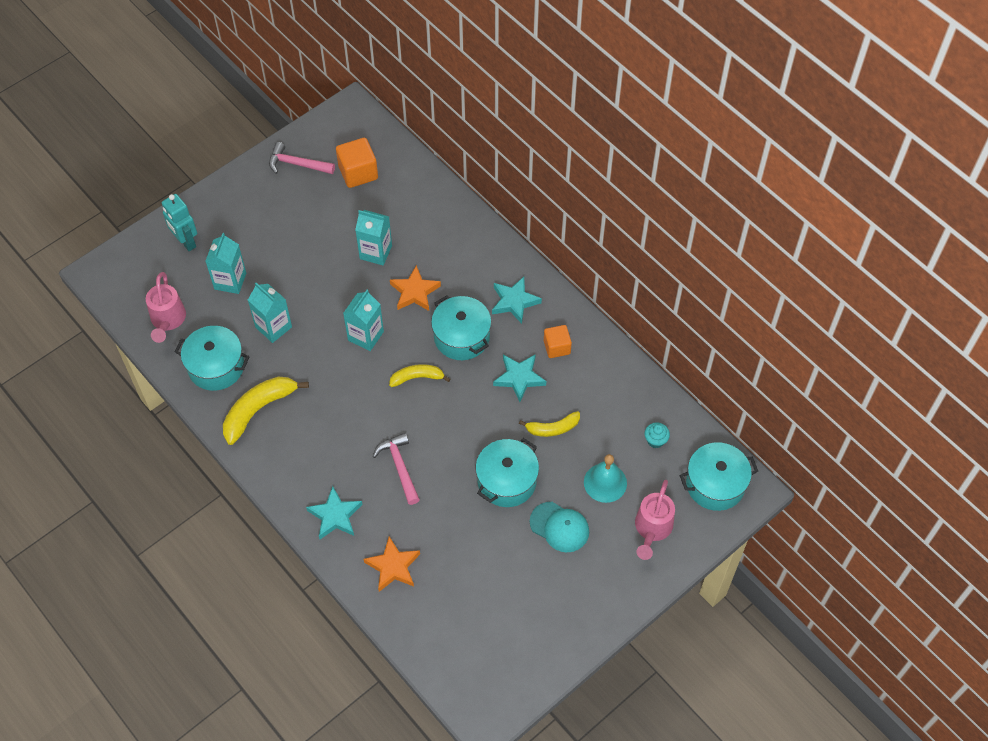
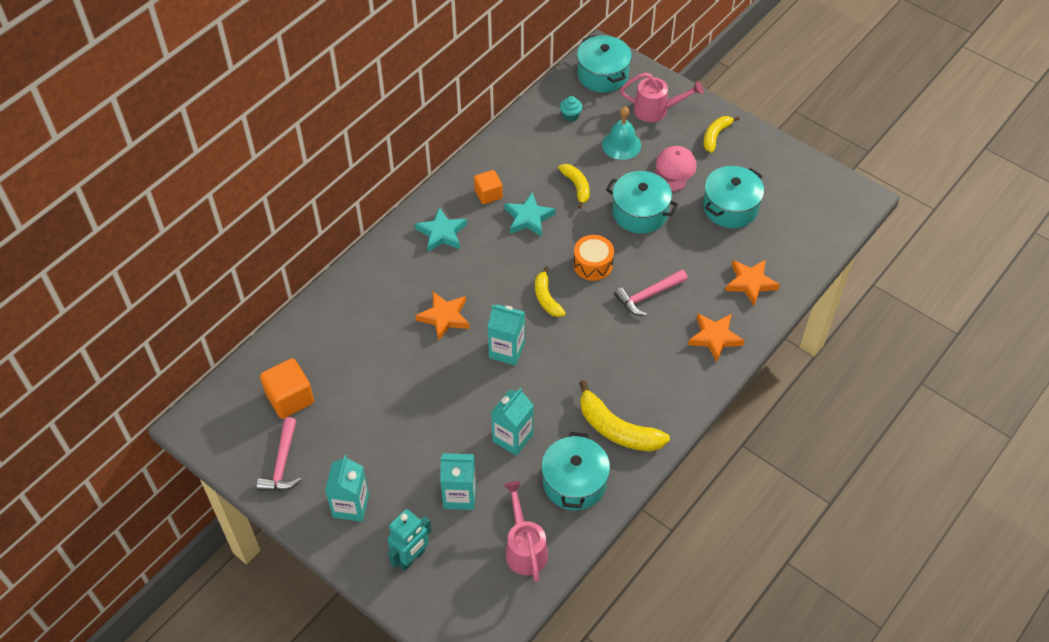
camera: 100 degrees left, 5 degrees down
(168, 320) = (524, 548): pink watering can -> pink watering can turned 90 degrees counterclockwise
(335, 516) = (714, 337): turquoise star -> orange star
(376, 252) = (398, 361): turquoise carton -> turquoise carton (351, 506)
(449, 424) = (593, 264): none -> orange drum
(461, 337) = (491, 269): turquoise pot -> turquoise pot (730, 207)
(559, 527) = (673, 170): turquoise cap -> pink cap
(604, 583) = (715, 136): none -> yellow banana

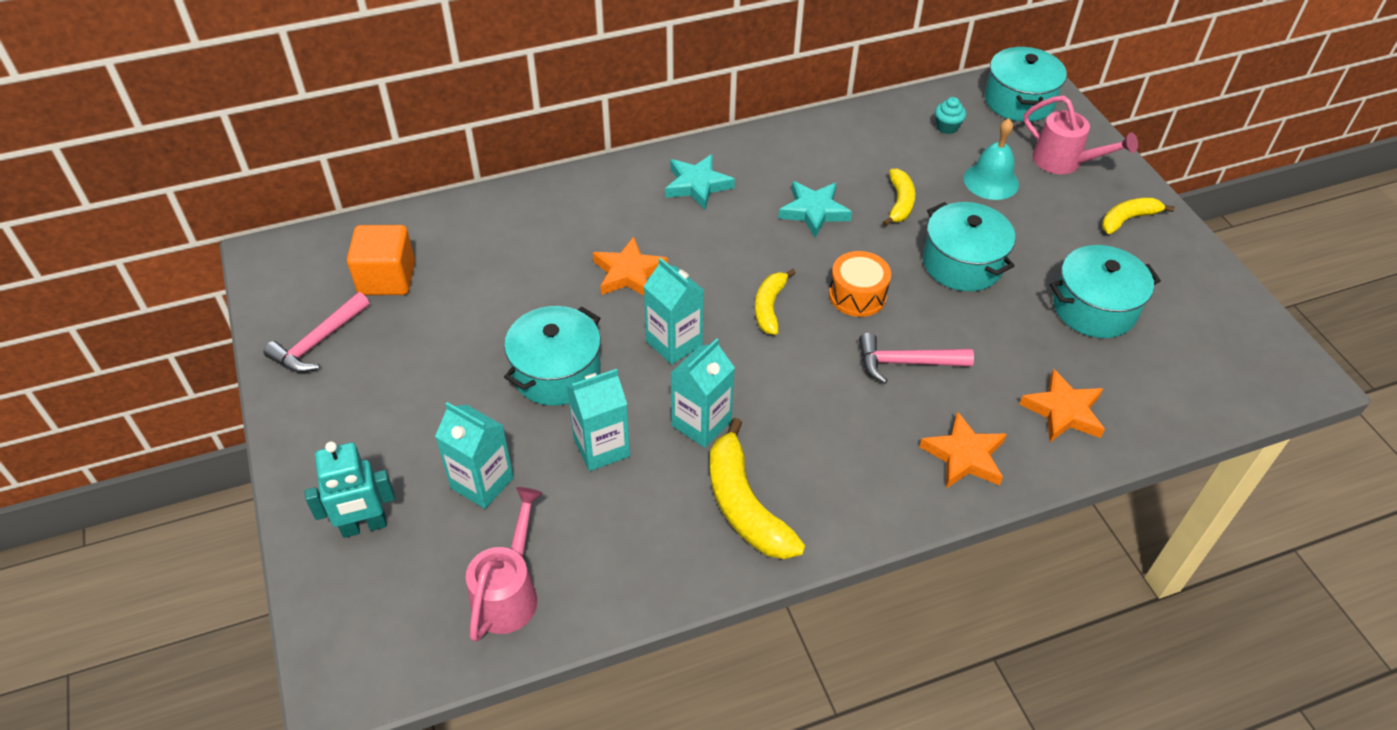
camera: 30 degrees right, 5 degrees down
(351, 506) = (349, 427): turquoise carton -> turquoise carton (701, 423)
(488, 194) = (784, 168): orange cube -> none
(574, 482) = (637, 543): turquoise pot -> turquoise pot (556, 372)
(673, 170) = (1042, 235): pink cap -> none

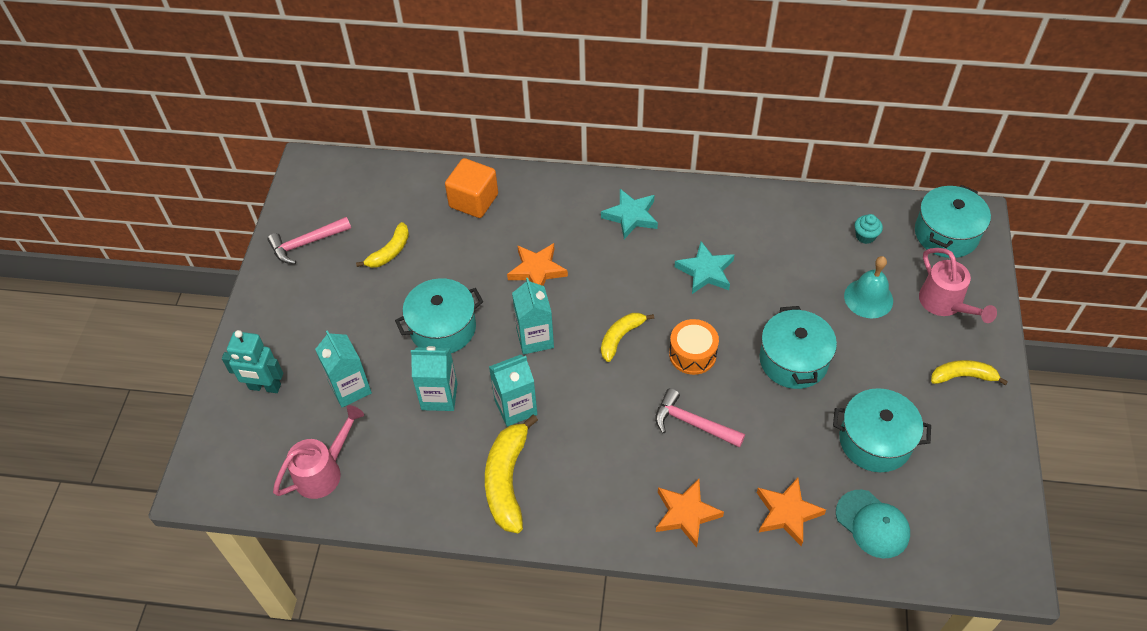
camera: 30 degrees right, 5 degrees up
(387, 278) = (374, 211): orange cube -> orange cube (473, 201)
(899, 203) = (778, 289): yellow banana -> yellow banana (389, 252)
(1150, 387) = (872, 524): none -> turquoise cap

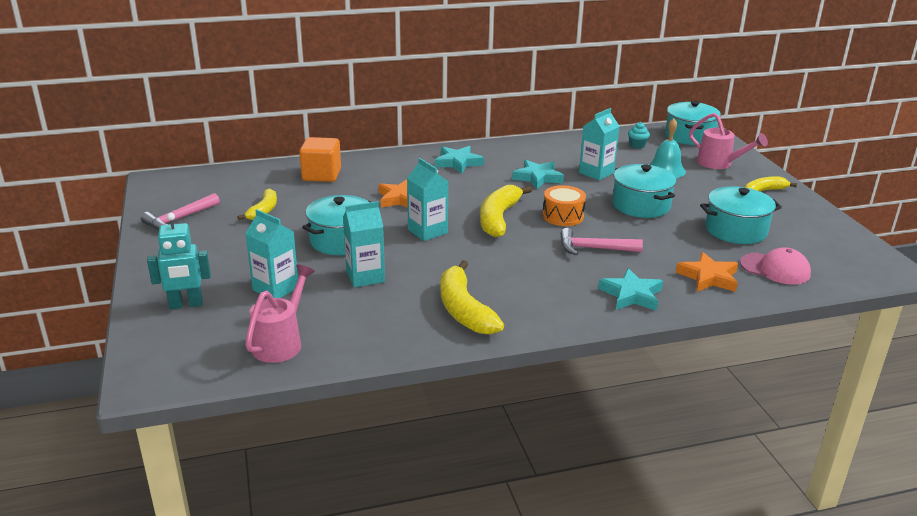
camera: 25 degrees left, 25 degrees down
(516, 407) = (439, 269): turquoise carton -> turquoise carton (596, 173)
(621, 337) = (499, 218): yellow banana -> yellow banana, size x1.64
(686, 514) = (631, 295): orange star -> turquoise star
(872, 524) = (775, 269): turquoise cap -> pink cap

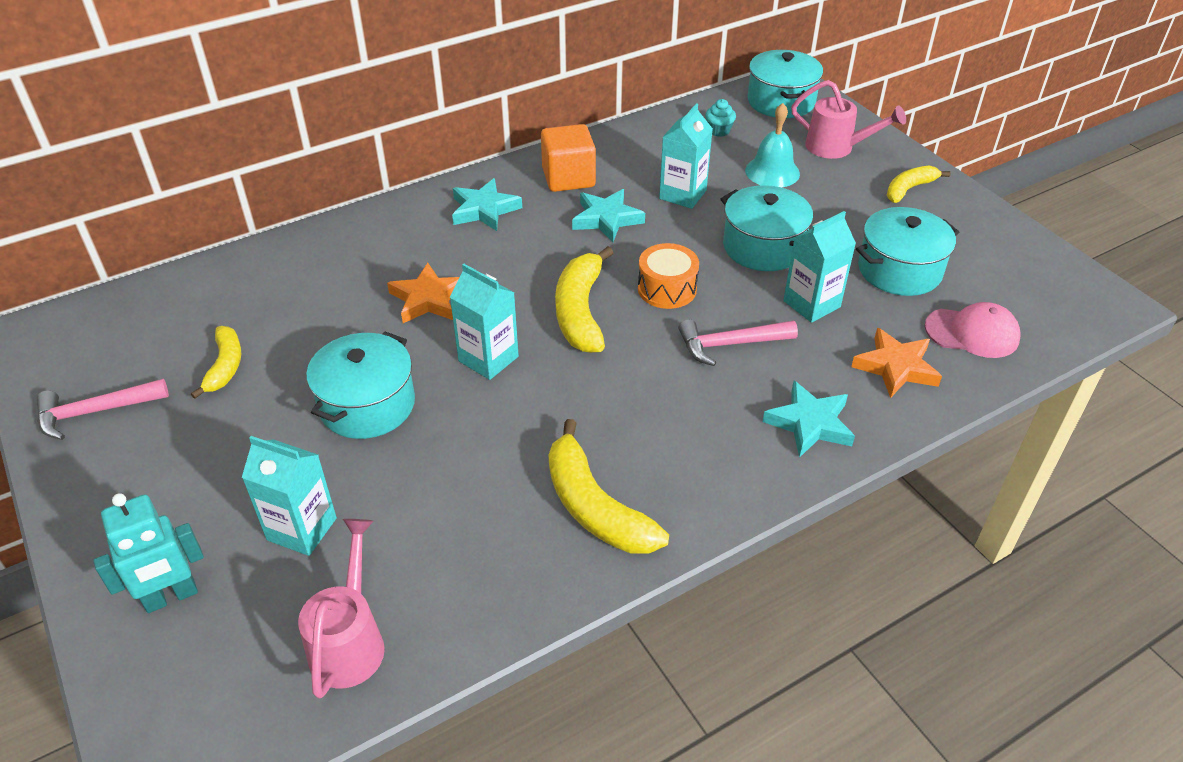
camera: 15 degrees left, 15 degrees up
(180, 219) = (95, 412): pink hammer -> pink hammer turned 45 degrees clockwise
(321, 175) = (289, 273): orange cube -> orange cube (568, 178)
(365, 277) = (429, 472): turquoise carton -> turquoise carton (811, 304)

